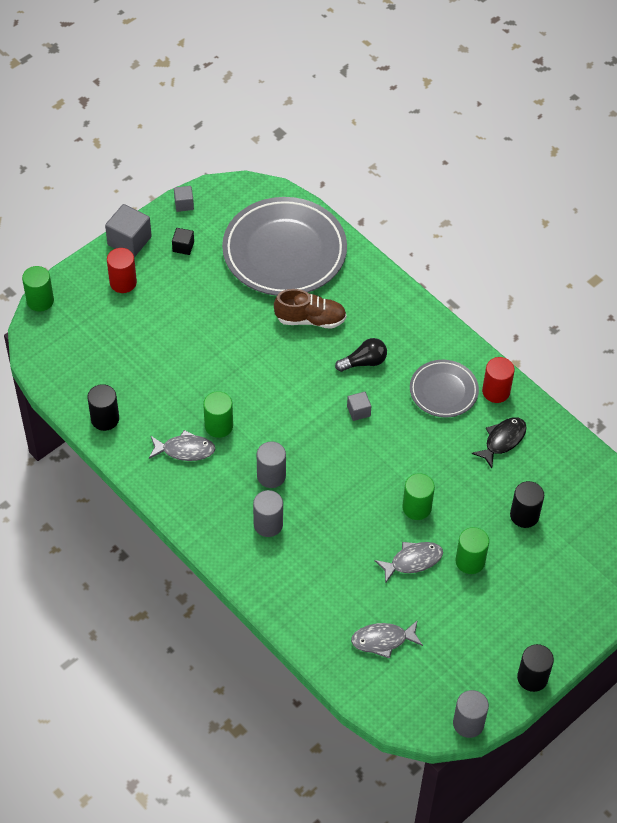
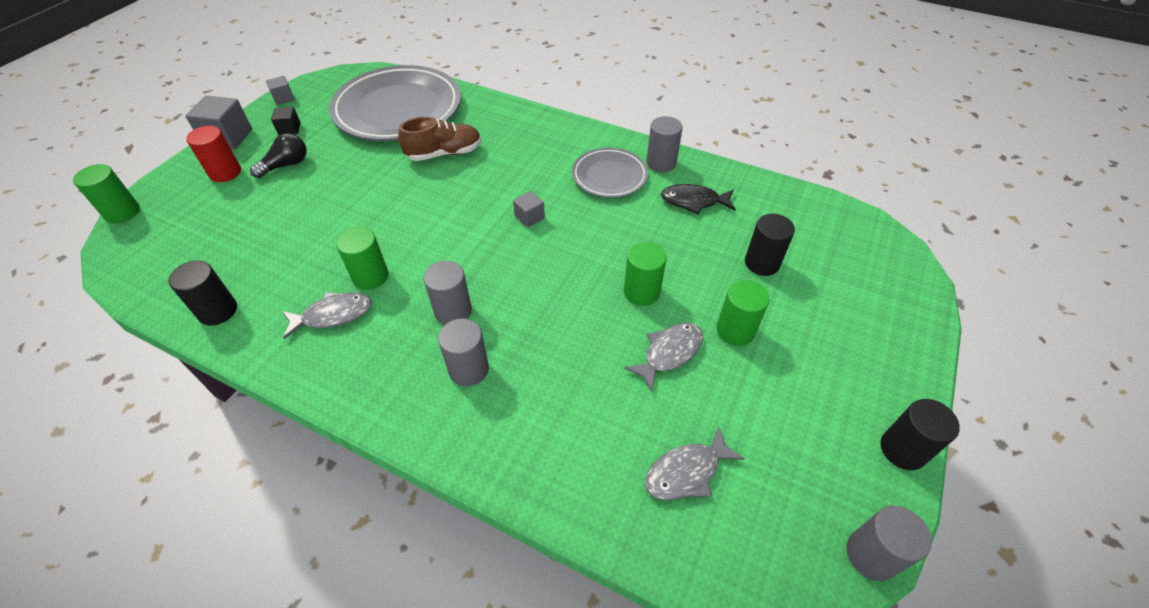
camera: 20 degrees left, 5 degrees down
(364, 362) = (515, 174): black light bulb -> black light bulb (286, 165)
(496, 391) = (661, 163): red cylinder -> grey cylinder
(502, 440) = (694, 201): black fish -> black fish turned 105 degrees counterclockwise

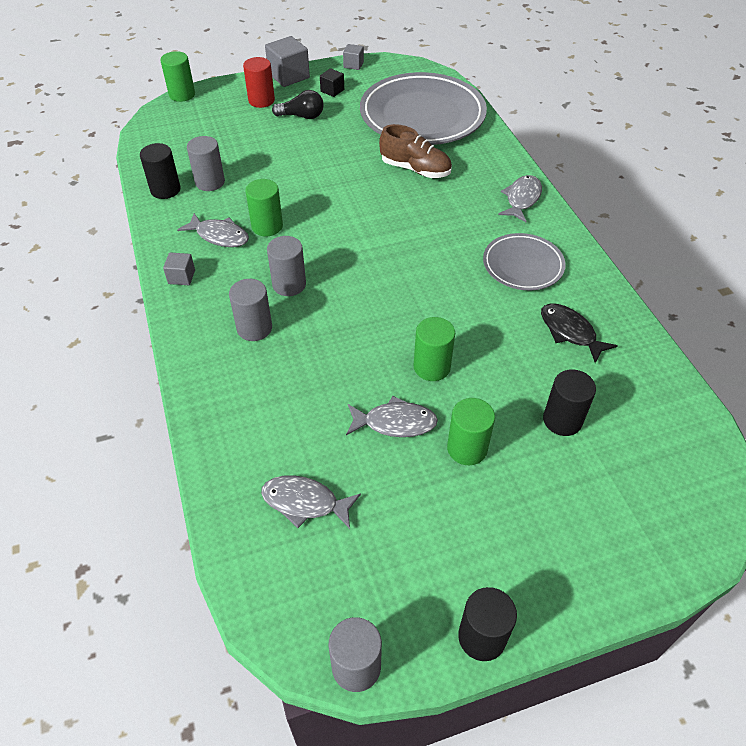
camera: 45 degrees right, 0 degrees up
(529, 217) = (418, 256): grey cube -> grey cube (181, 277)
(551, 130) = (522, 199): none -> grey fish
(661, 163) = (583, 283): grey cylinder -> grey cylinder (210, 182)

